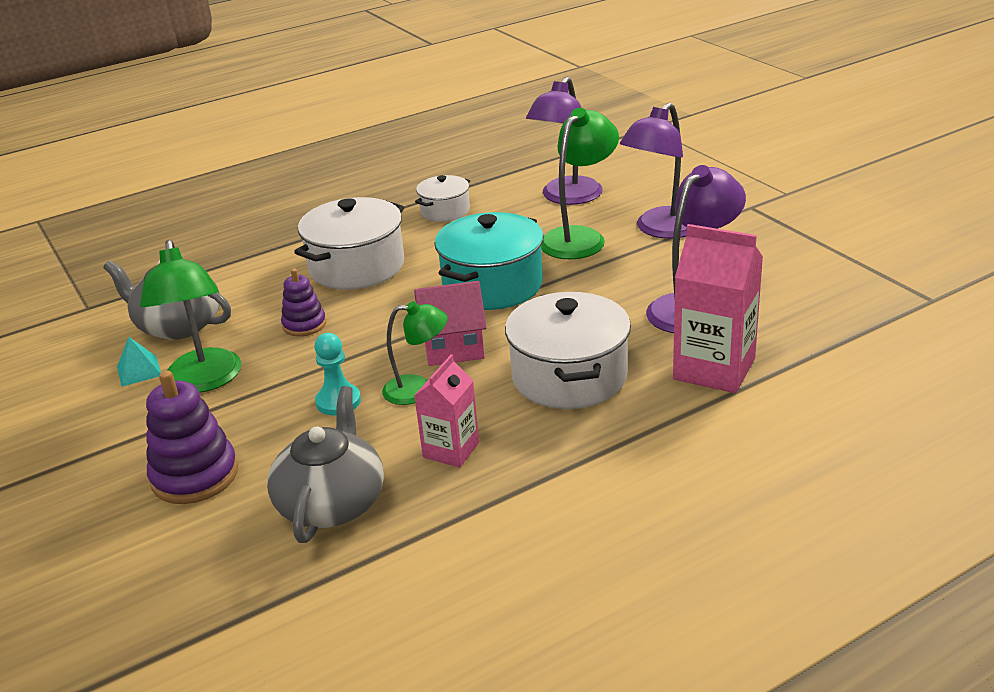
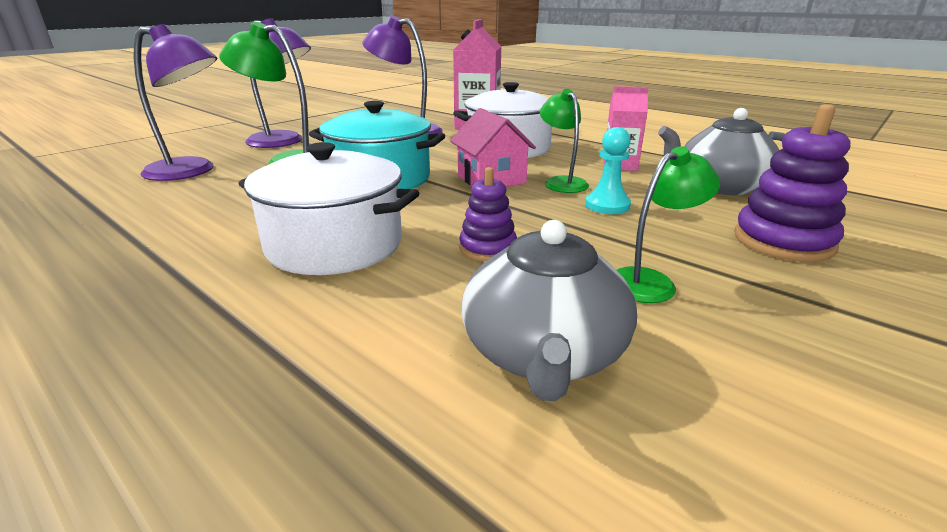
camera: 110 degrees left, 5 degrees down
(139, 371) = (687, 348): turquoise pyramid -> none
(204, 381) = (651, 281): green lamp -> green lamp, size x0.63
(445, 211) = (183, 219): white pot -> none

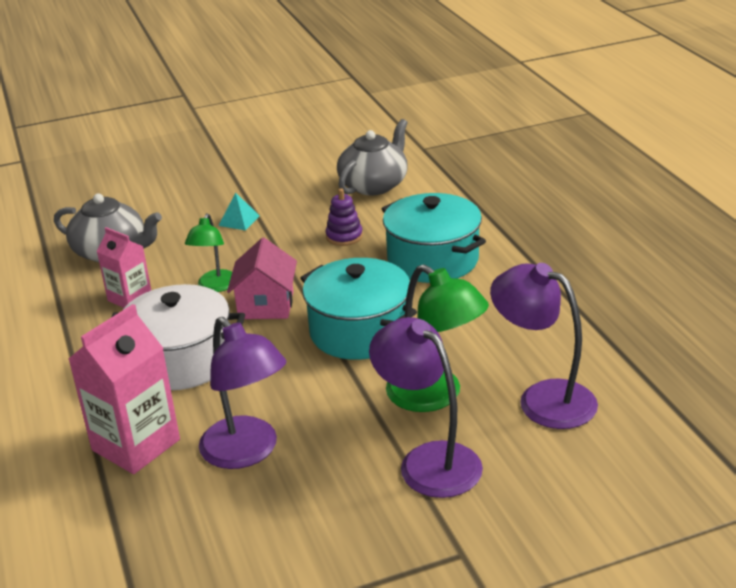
camera: 150 degrees left, 5 degrees up
(335, 245) = (433, 260): white pot -> turquoise pot
(607, 205) = (224, 253): turquoise pawn -> none
(651, 281) = (287, 200): green lamp -> none
(660, 239) = (239, 220): none -> turquoise pyramid
(783, 241) = (178, 204): purple stacking toy -> none

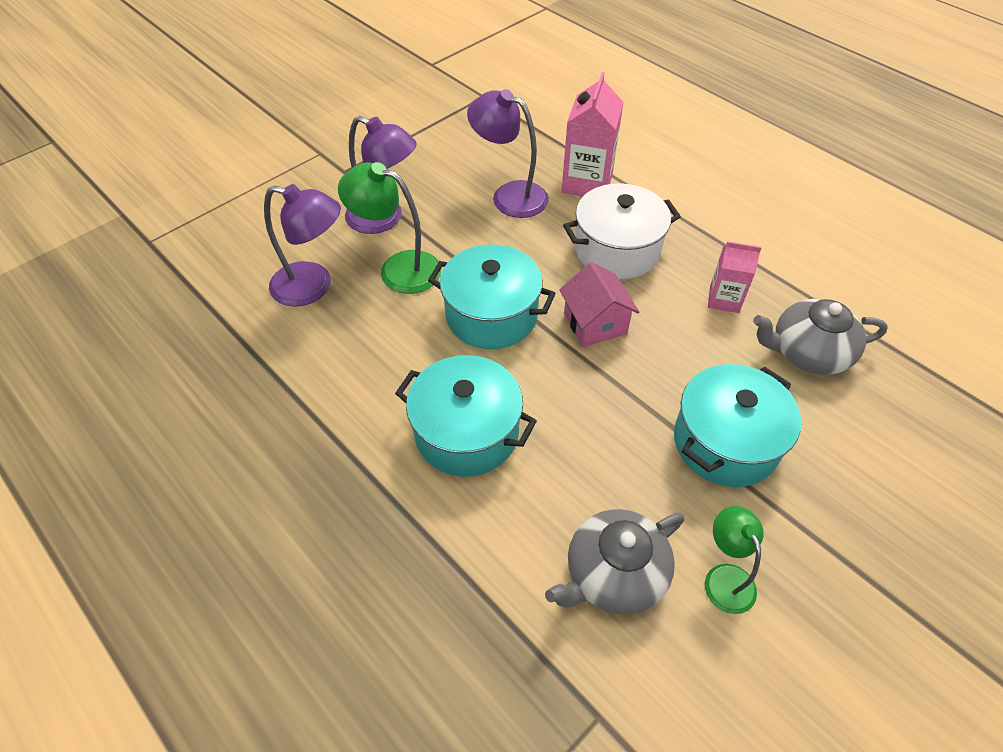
camera: 155 degrees right, 20 degrees up
(215, 286) = (660, 333): green lamp -> green lamp (725, 577)
(239, 220) = (725, 442): turquoise pyramid -> turquoise pot
(344, 236) = (585, 446): purple stacking toy -> none
(374, 185) = (614, 574): grey teapot -> grey teapot turned 45 degrees clockwise

